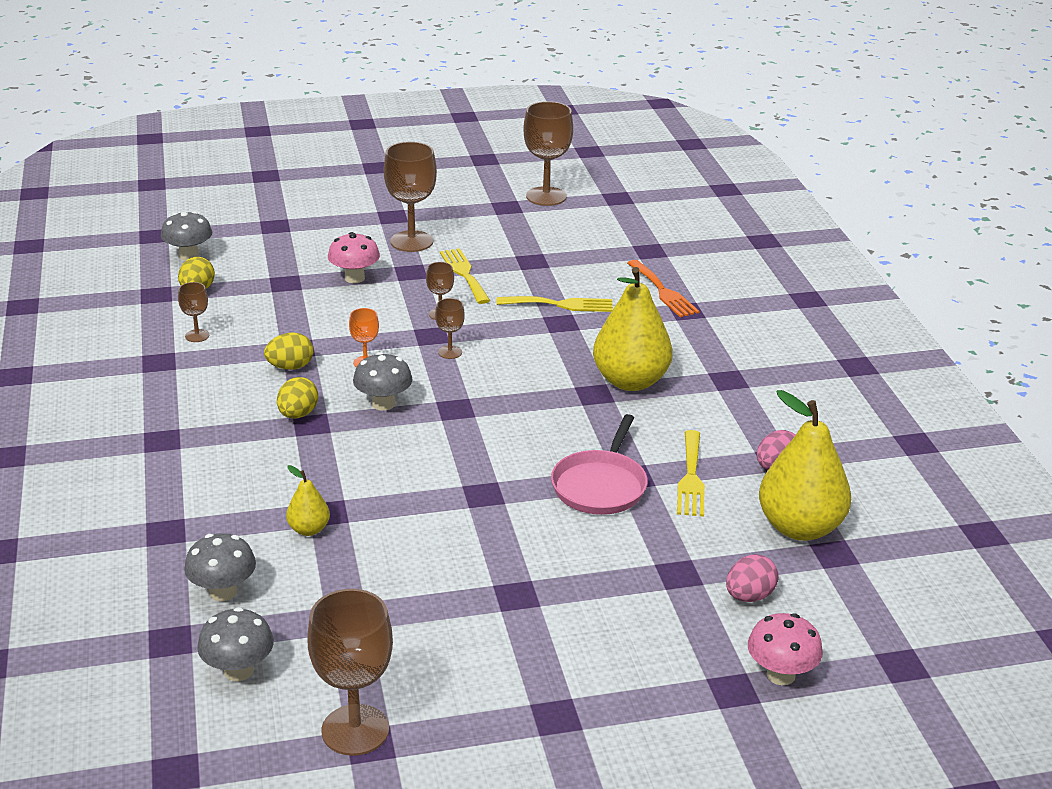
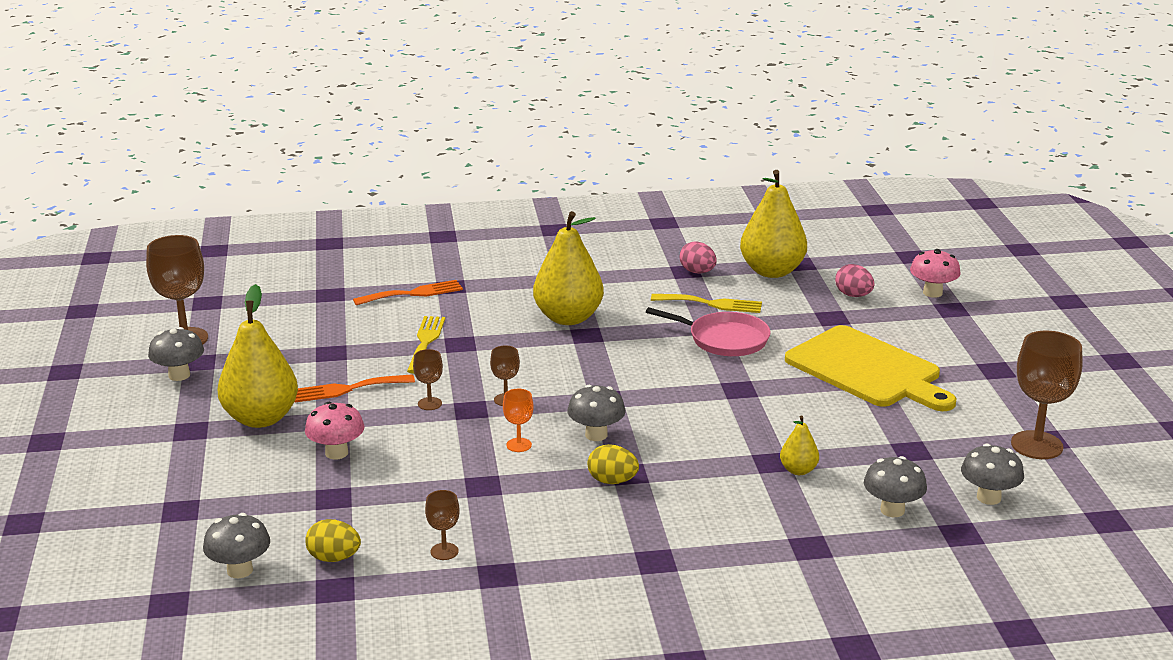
camera: 85 degrees left, 5 degrees down
(290, 367) = (521, 488): yellow egg -> none
(411, 241) = (261, 418): brown goblet -> yellow pear
(464, 274) = (347, 389): yellow fork -> orange fork
(482, 201) = (179, 375): none -> grey mushroom
(539, 595) = (867, 370): none -> yellow cutting board

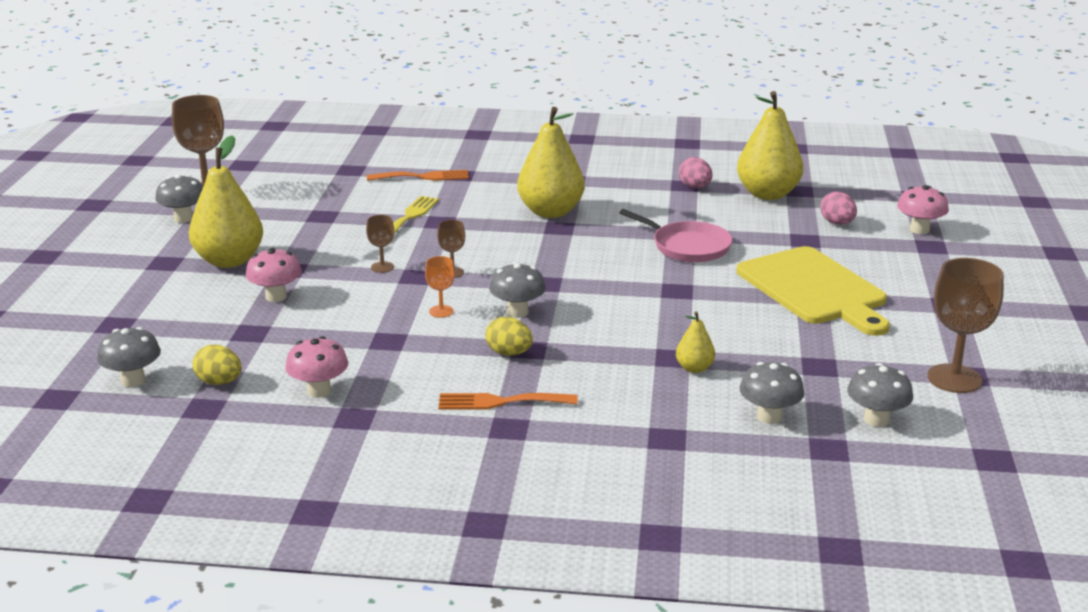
camera: 15 degrees right, 0 degrees up
(347, 389) = (317, 246): orange fork -> orange fork (500, 402)
(444, 551) = (319, 391): brown goblet -> pink mushroom
(712, 304) = (693, 215): yellow fork -> none

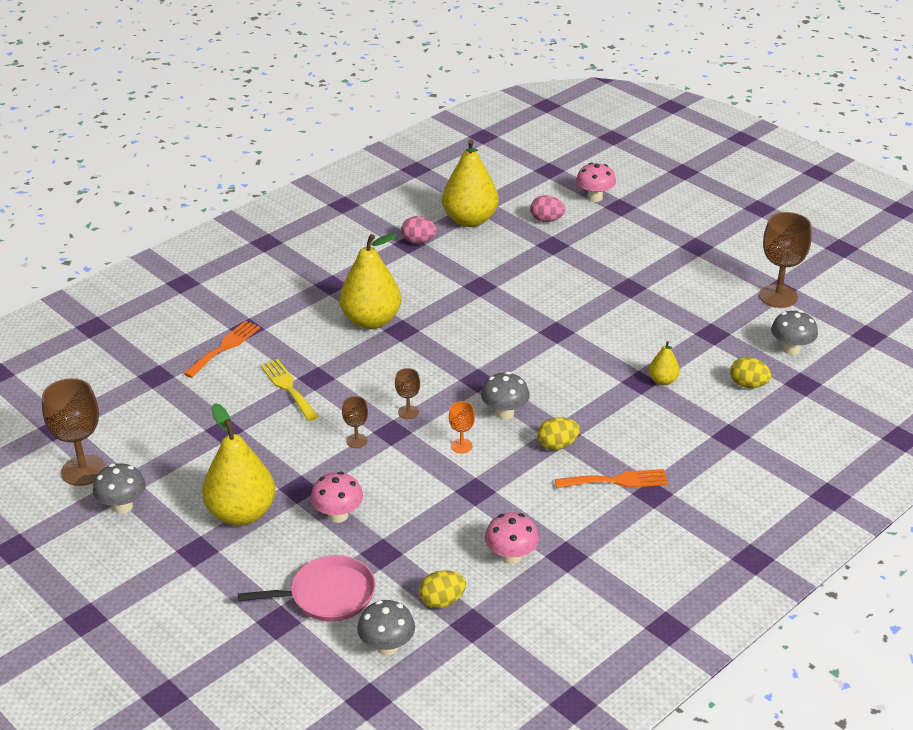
camera: 50 degrees left, 10 degrees up
(500, 402) = (616, 481): orange fork -> orange fork turned 135 degrees counterclockwise
(687, 246) = (502, 294): pink pan -> pink pan (327, 595)
(769, 417) = (748, 385): grey mushroom -> yellow egg
(814, 289) = (620, 280): yellow cutting board -> none

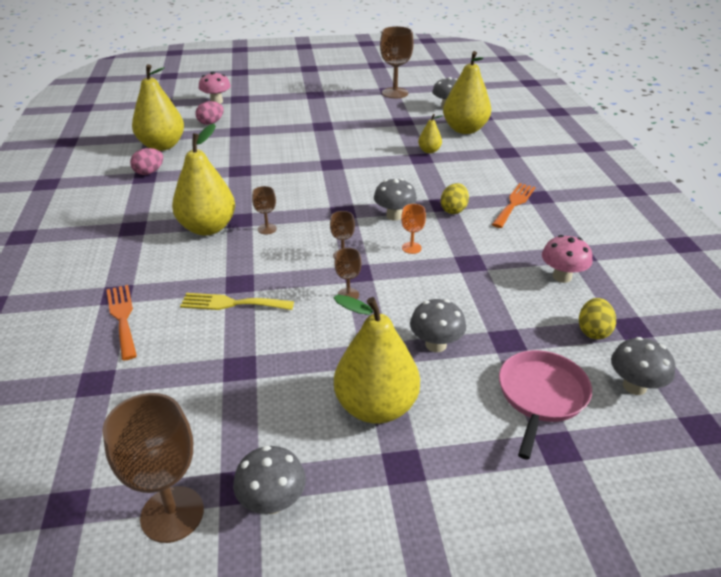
camera: 55 degrees left, 0 degrees up
(338, 515) = (436, 344): pink mushroom -> grey mushroom
(403, 352) = (267, 229): none -> brown goblet
(748, 385) = (464, 129): yellow egg -> yellow pear

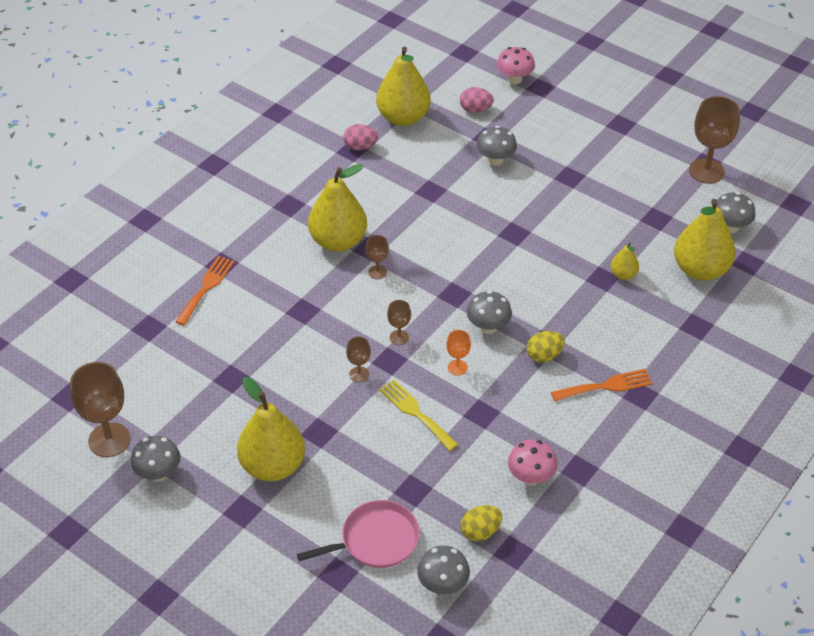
camera: 45 degrees right, 10 degrees up
(232, 303) = (279, 325): yellow fork -> yellow fork (415, 413)
(436, 344) = (363, 456): grey mushroom -> grey mushroom (495, 160)

